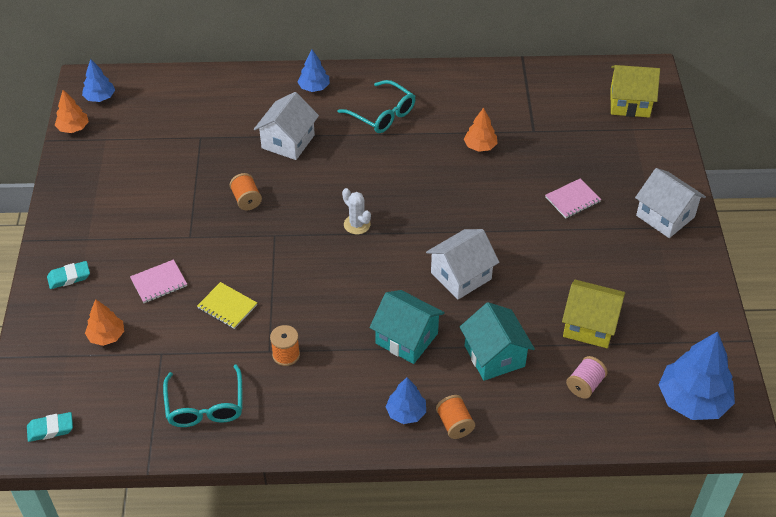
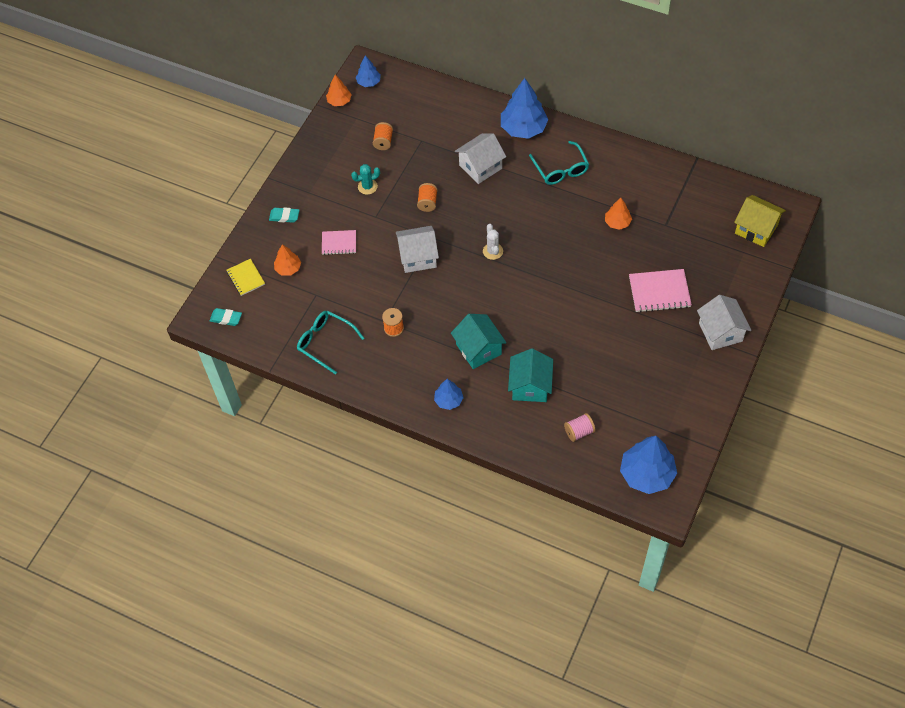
camera: 30 degrees right, 10 degrees up
(161, 207) = (367, 186): none -> turquoise cactus
(205, 406) = (325, 342): turquoise glasses -> turquoise glasses turned 105 degrees clockwise
(227, 306) = (374, 278): yellow notebook -> yellow notebook (246, 278)
(314, 87) = (523, 128): blue tree -> blue tree, size x1.84
(454, 424) = (475, 421): orange spool -> orange spool (383, 142)
(461, 276) = (542, 319): white house -> white house (418, 257)
(572, 199) = (659, 292): pink notebook -> pink notebook, size x1.58
(590, 325) = (610, 391): yellow house -> none

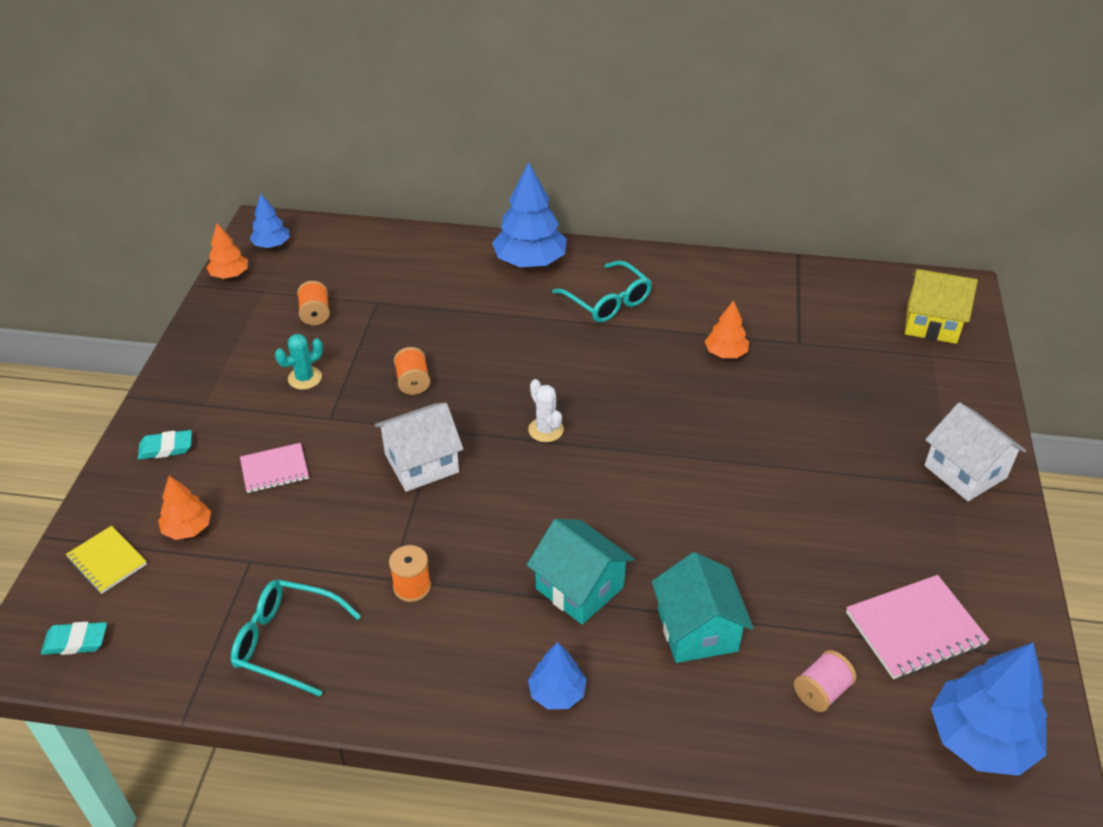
camera: 20 degrees left, 15 degrees down
(480, 167) = (482, 319): white house -> none
(659, 292) = (839, 434): pink notebook -> pink notebook (915, 629)

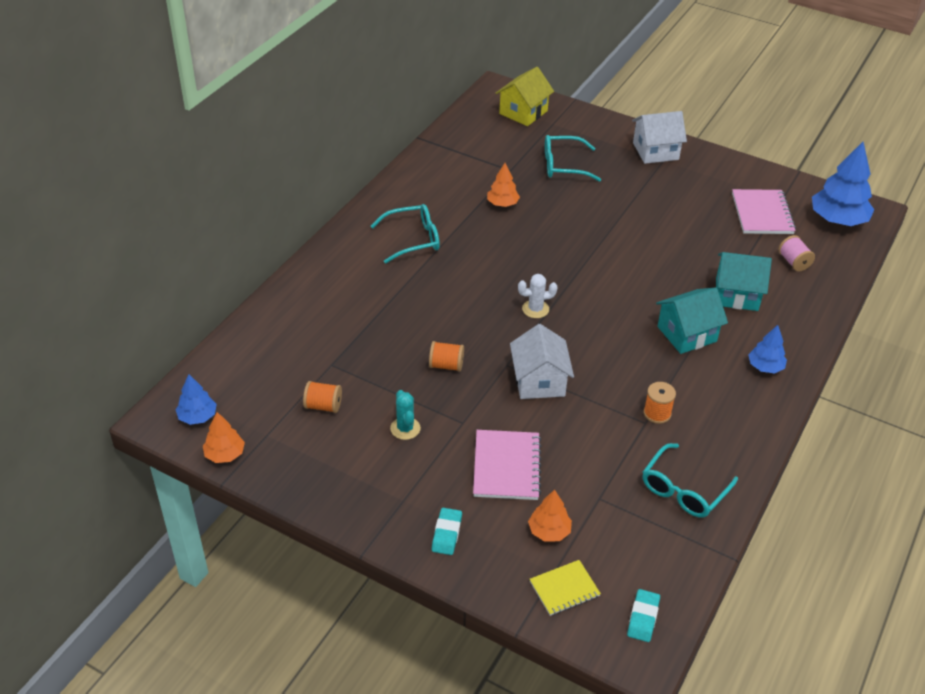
camera: 70 degrees left, 0 degrees up
(274, 469) = (506, 466): pink notebook -> pink notebook, size x1.58
(530, 261) = (336, 265): blue tree -> none
(849, 387) = (563, 165): none -> turquoise glasses

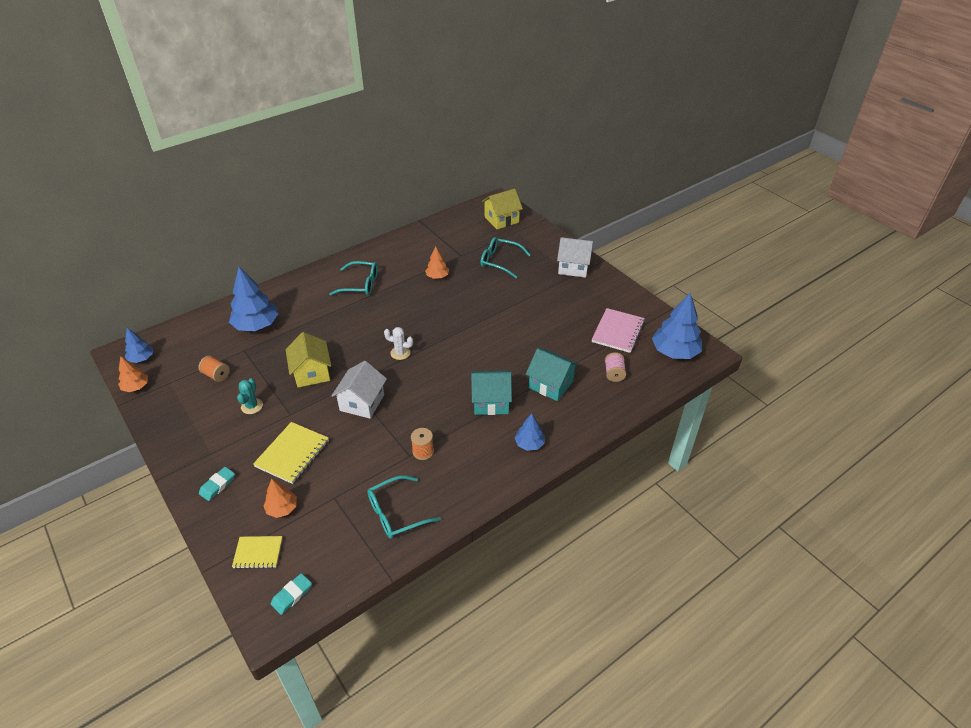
camera: 25 degrees right, 0 degrees up
(320, 328) = (256, 325): none -> blue tree
(446, 365) = (312, 373): orange spool -> yellow house
(506, 466) = (292, 454): pink notebook -> yellow notebook

